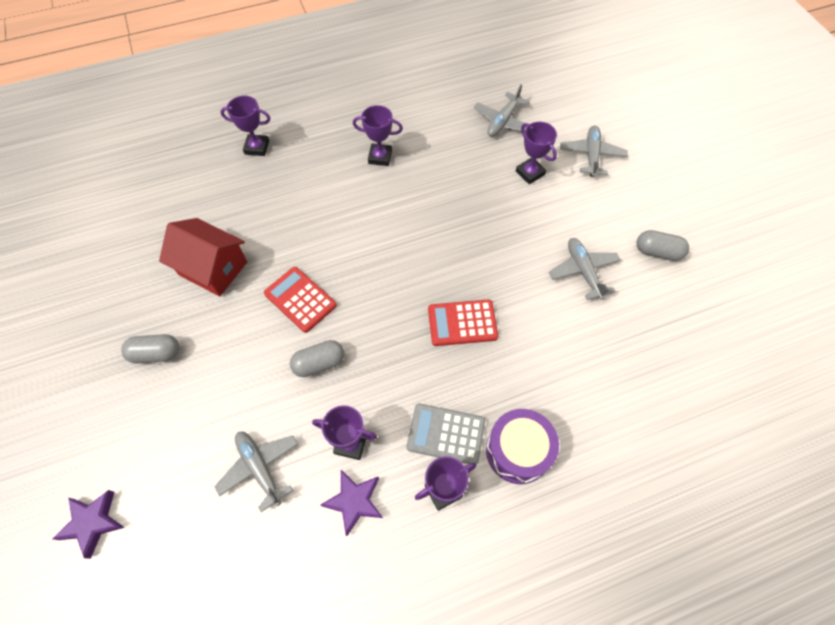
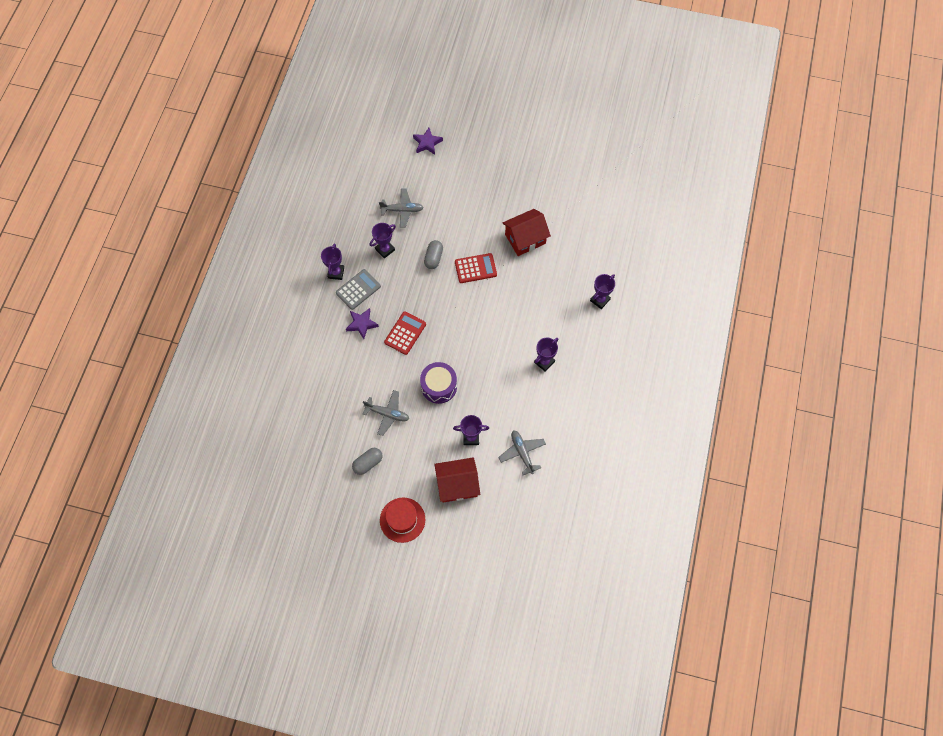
camera: 125 degrees right, 5 degrees up
(156, 354) = (491, 194): grey capsule -> none
(354, 501) = (359, 237): purple star -> purple star (362, 324)
(518, 451) = (327, 313): purple drum -> purple drum (439, 386)
(591, 155) = (457, 485): grey plane -> red house
(677, 180) = (402, 520): none -> red hat

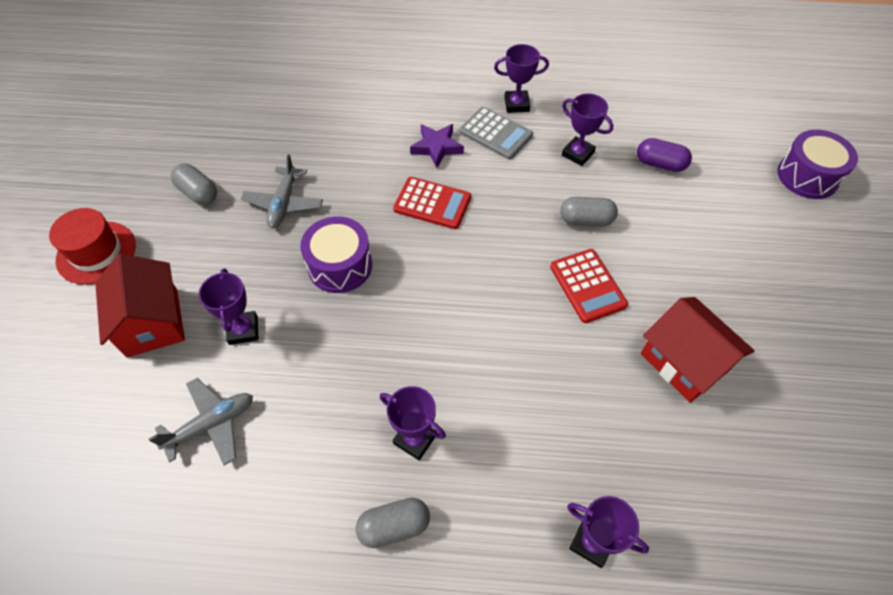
camera: 80 degrees right, 10 degrees down
(402, 210) = (660, 164): grey plane -> purple capsule
(427, 143) = (807, 176): purple star -> purple drum
(582, 376) = (394, 526): none -> grey capsule

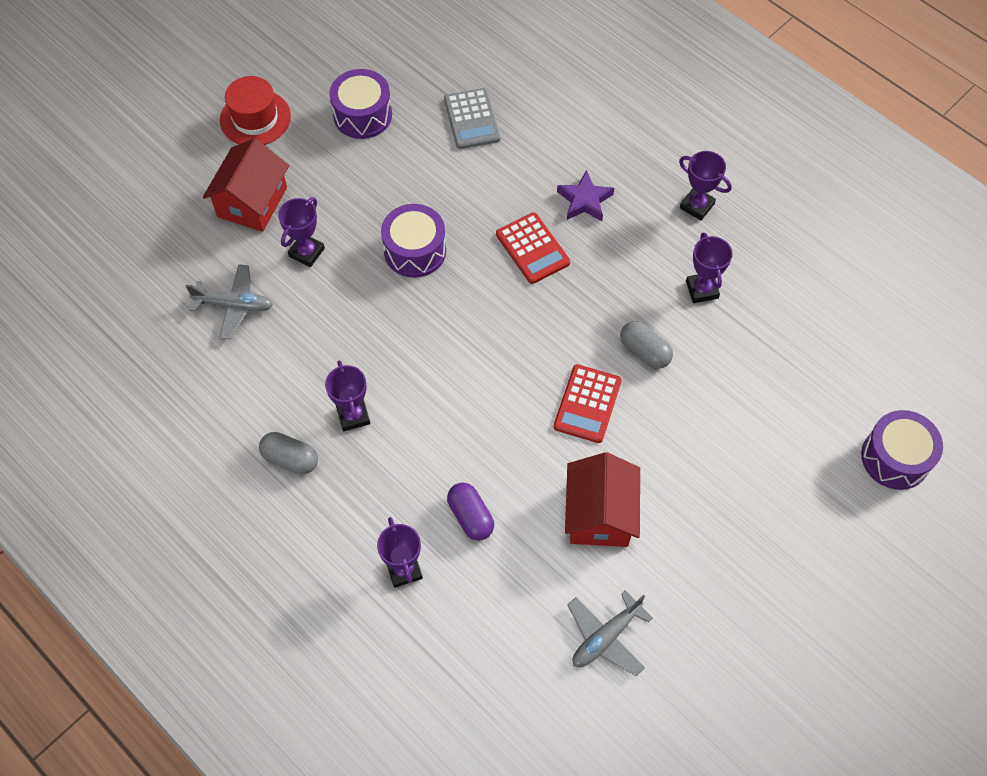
camera: 40 degrees right, 5 degrees up
(198, 193) = (362, 115): grey capsule -> purple drum
(284, 203) = (418, 168): grey plane -> grey plane (606, 637)
(495, 134) = (648, 222): grey calculator -> grey calculator (472, 119)
(660, 164) = (767, 350): purple capsule -> purple capsule (470, 516)

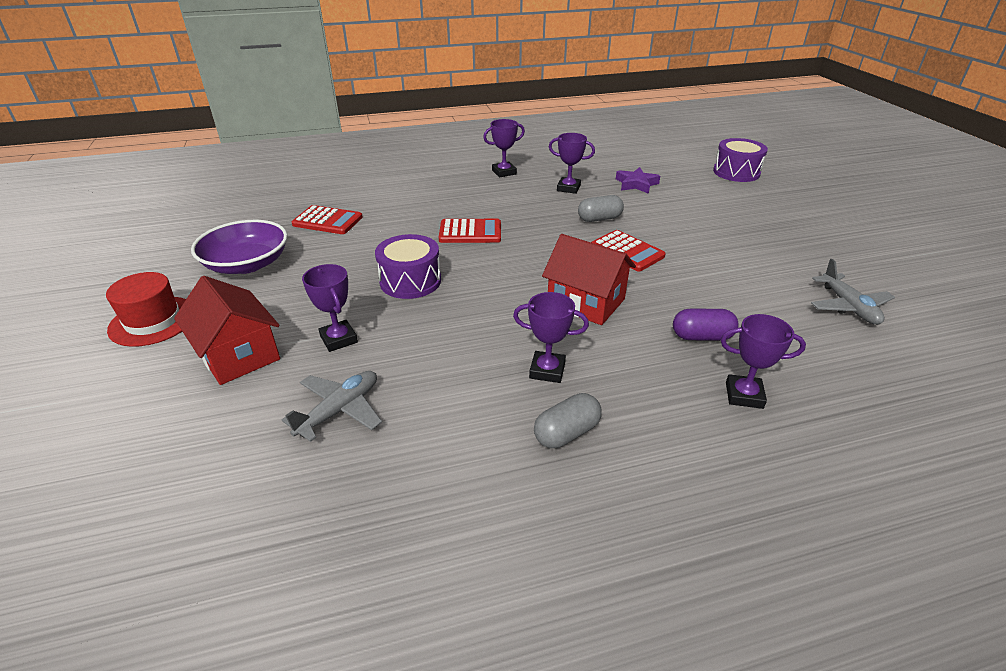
camera: 60 degrees left, 25 degrees down
(362, 115) = (247, 264): purple drum -> purple bowl
(472, 119) = (327, 221): grey calculator -> red calculator
(584, 200) = (454, 203): purple star -> purple star (636, 184)
(599, 514) = (729, 275): red house -> red house (586, 302)

